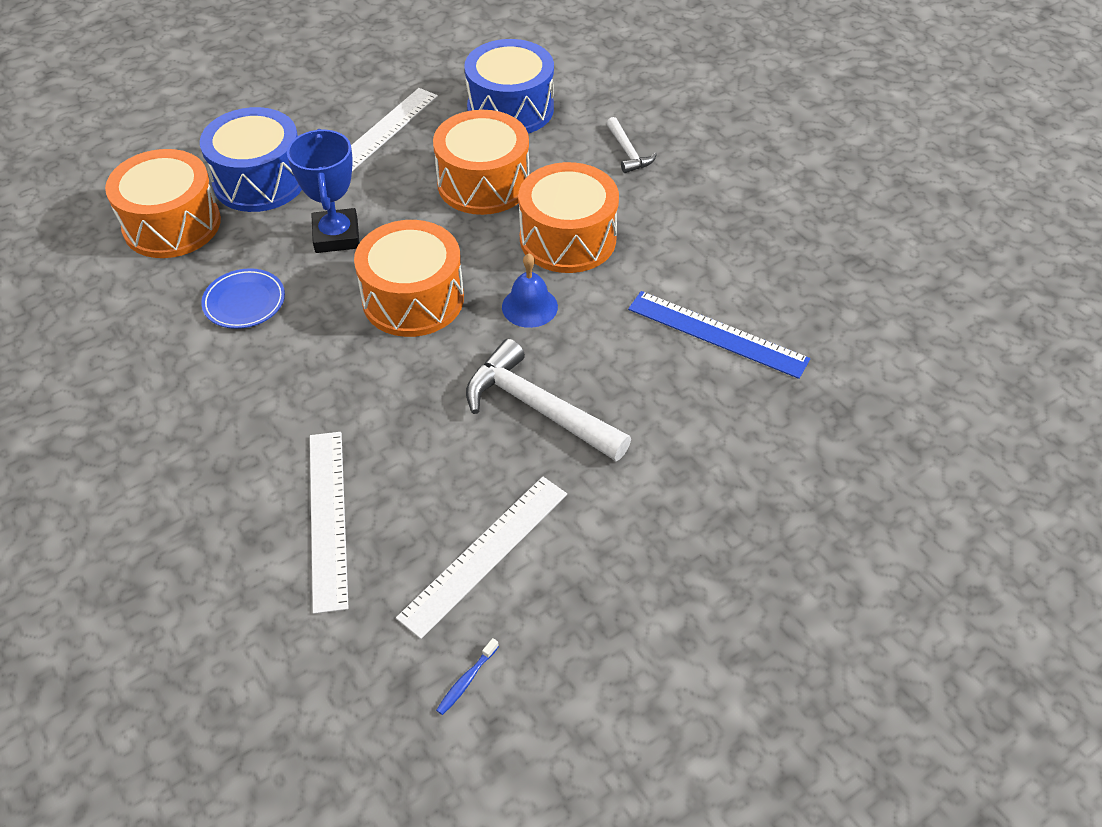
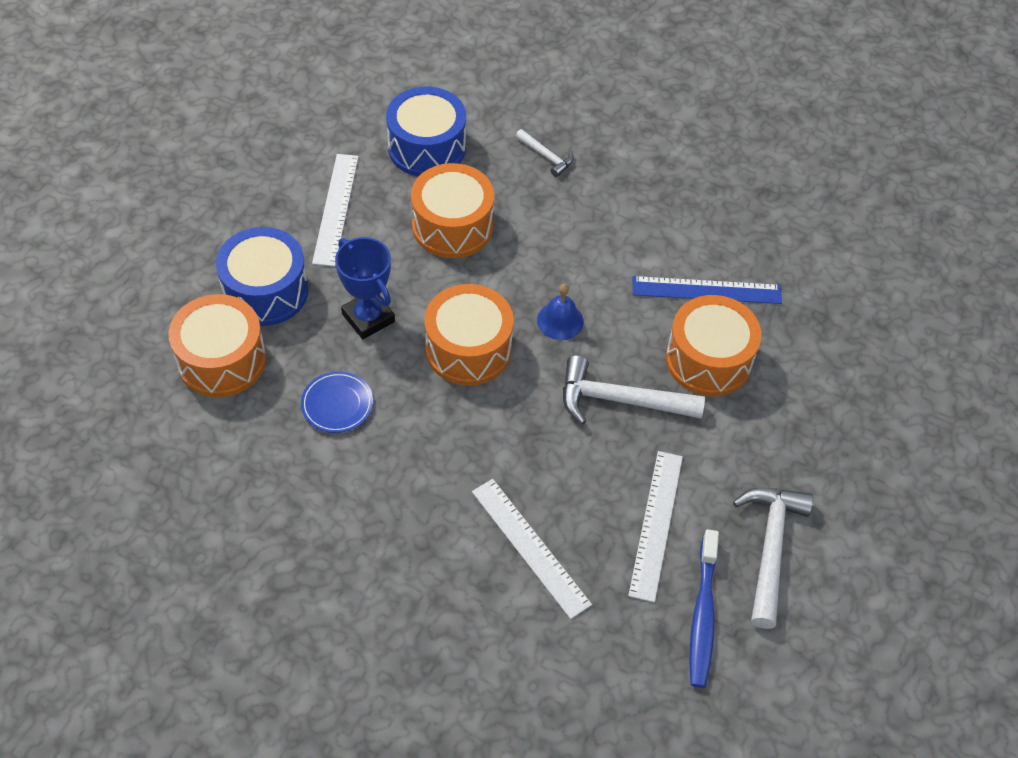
camera: 30 degrees left, 5 degrees up
(466, 681) = (702, 616): blue toothbrush -> blue toothbrush, size x2.40
(568, 238) = (550, 251): orange drum -> orange drum (708, 360)
(603, 640) = (770, 548): none -> white hammer

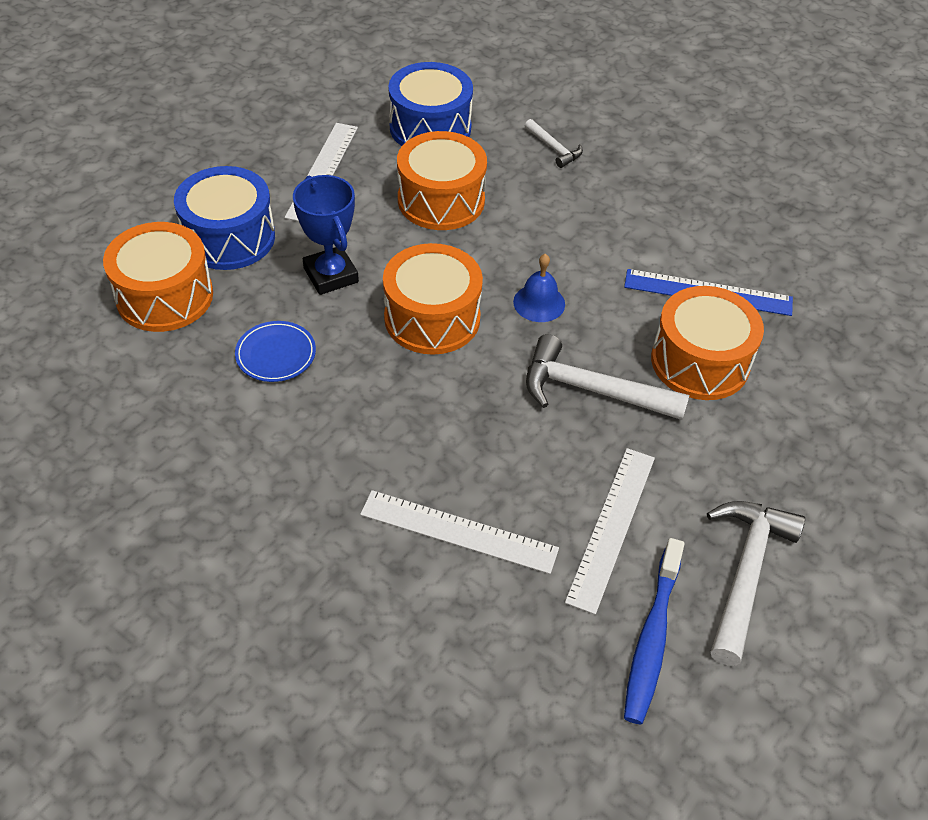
camera: 10 degrees right, 5 degrees down
(530, 547) = (458, 531): white ruler -> white ruler turned 45 degrees counterclockwise

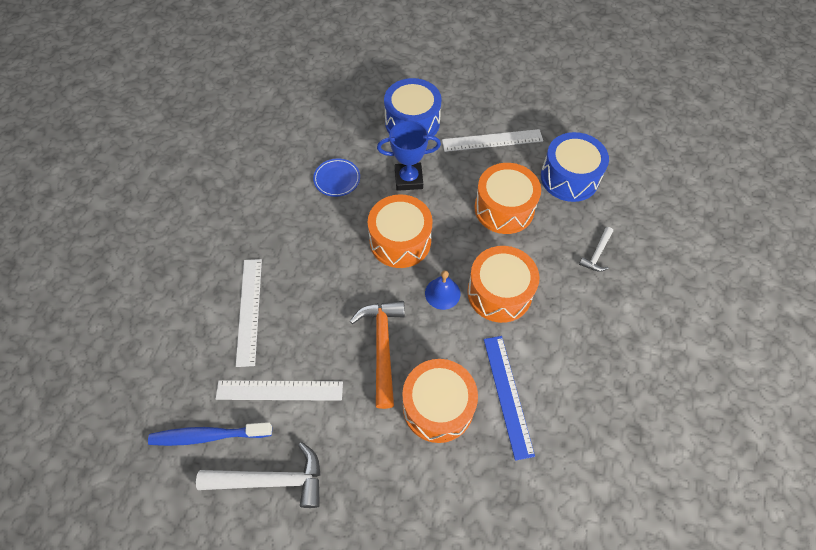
camera: 70 degrees right, 10 degrees up
(165, 296) = (355, 115): orange drum -> orange drum (499, 293)
(331, 275) = (408, 179): blue trophy -> blue trophy turned 45 degrees clockwise
(591, 390) = (382, 347): white hammer -> orange hammer

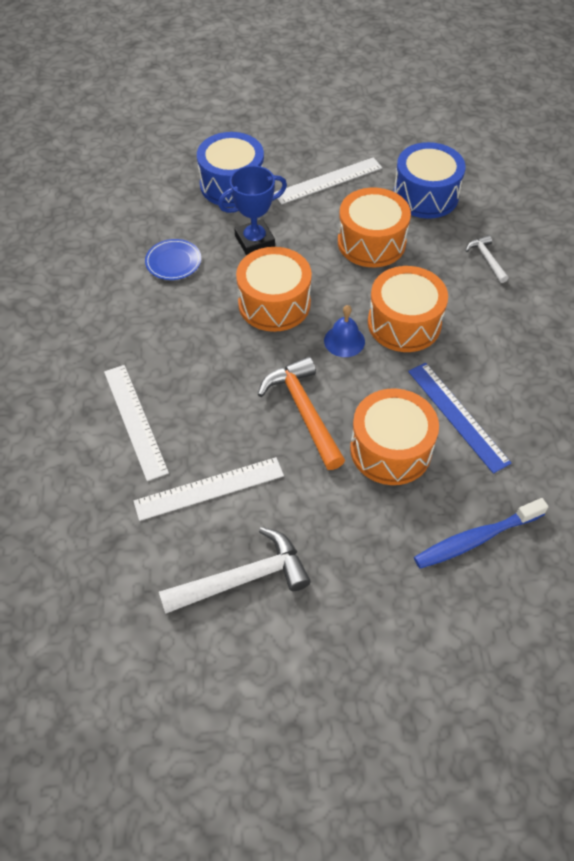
camera: 20 degrees left, 5 degrees down
(208, 436) = (148, 559): blue toothbrush -> blue toothbrush (475, 539)
(597, 254) = (486, 259): white hammer -> white hammer turned 150 degrees clockwise

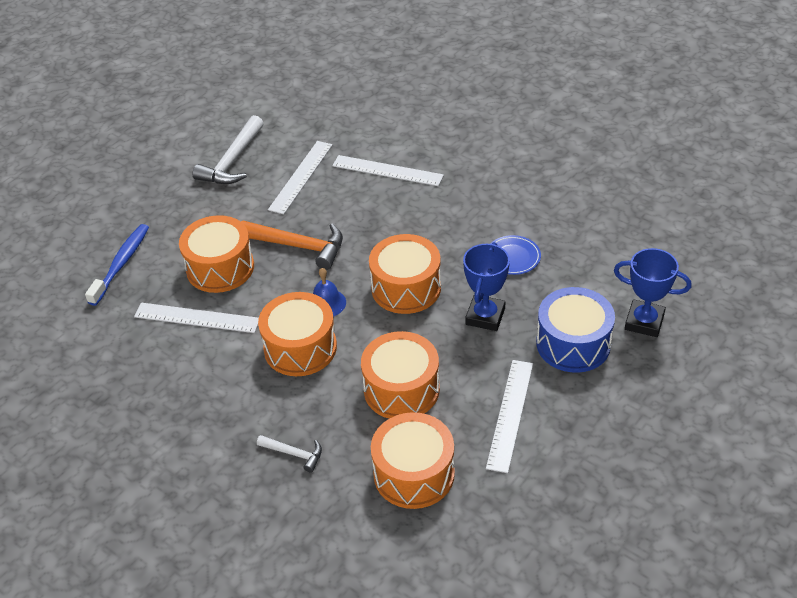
camera: 135 degrees right, 10 degrees down
(174, 163) = (644, 322): none -> blue trophy
(425, 195) = (414, 474): blue drum -> orange drum
(457, 416) = (197, 318): blue ruler -> white ruler

